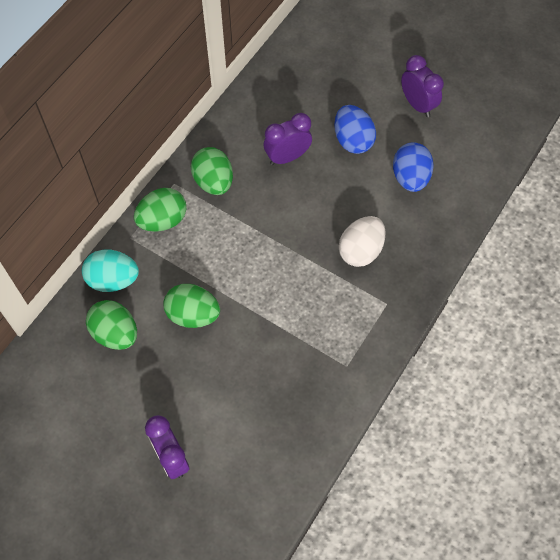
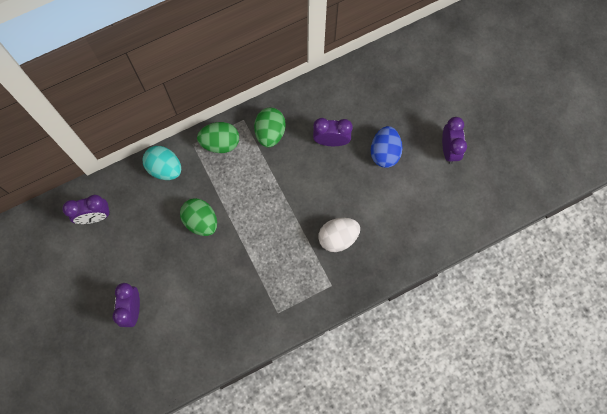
camera: 30 degrees right, 10 degrees up
(58, 377) = (95, 216): none -> purple clock
(115, 333) = (145, 207): green egg -> none
(410, 178) = (407, 203): blue egg -> none

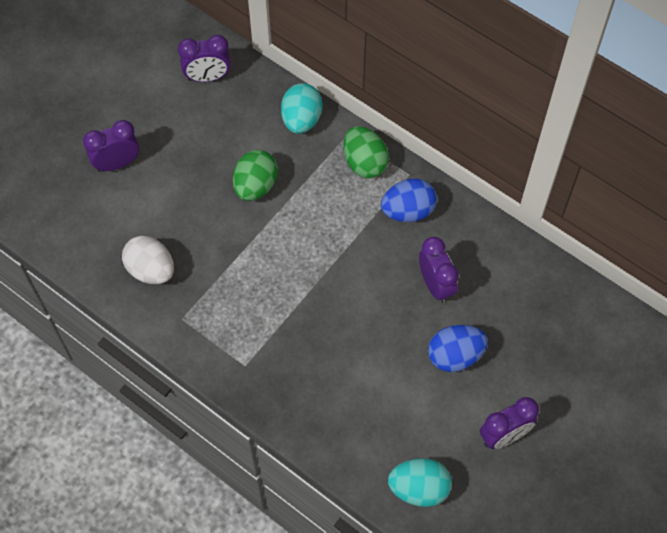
camera: 65 degrees right, 10 degrees down
(95, 216) = (208, 77): purple clock -> purple clock turned 60 degrees counterclockwise
(270, 133) = (408, 211): green egg -> blue egg
(338, 238) = (310, 347): white egg -> white egg (151, 270)
(461, 215) = (419, 488): none -> turquoise egg

